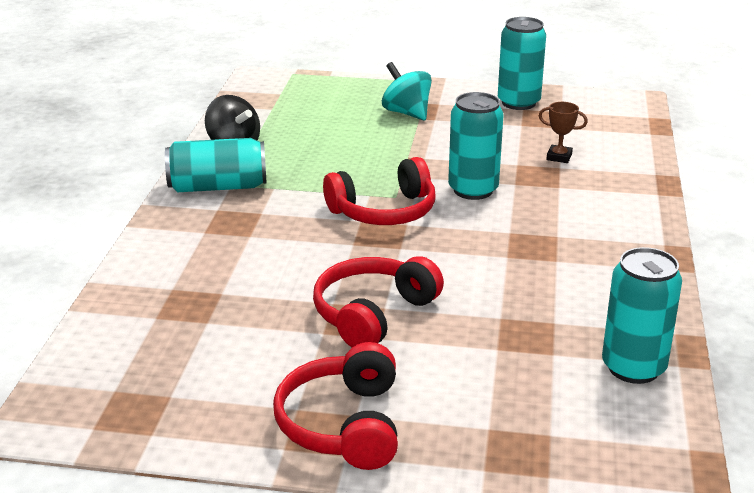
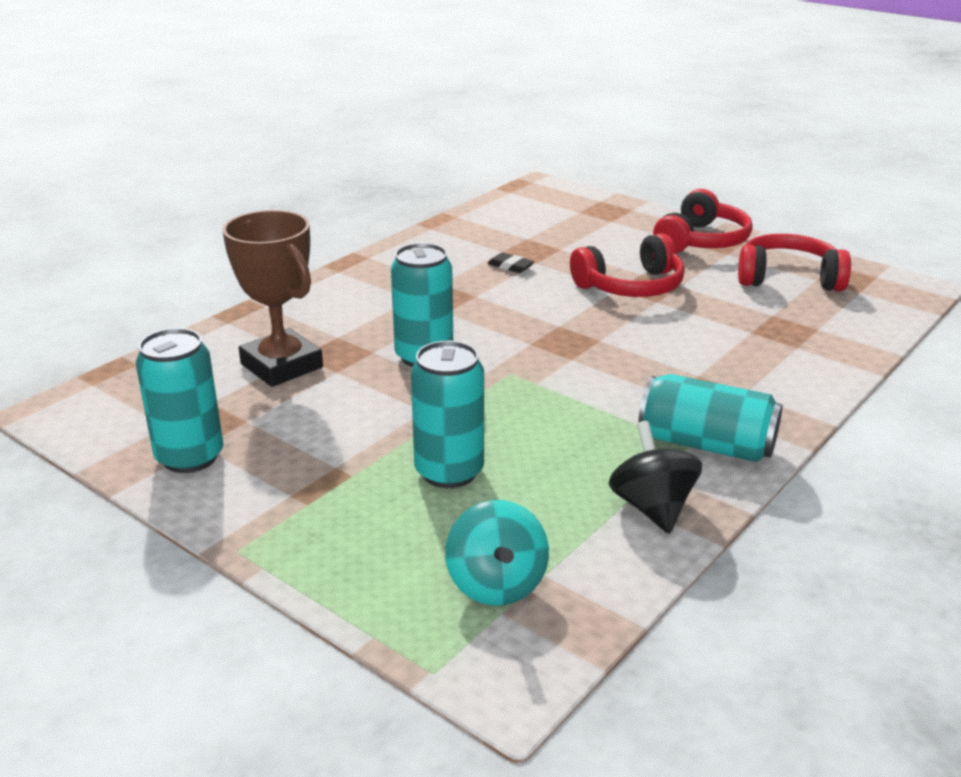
camera: 150 degrees left, 0 degrees up
(384, 211) = (539, 360): red headphones -> red headphones (788, 278)
(406, 113) = (357, 490): turquoise spinning top -> turquoise spinning top (496, 584)
(519, 302) = (510, 266): none -> black eraser
(559, 157) = (282, 366): brown trophy -> brown trophy, size x2.22
(633, 367) = (487, 221): turquoise can -> turquoise can (449, 472)

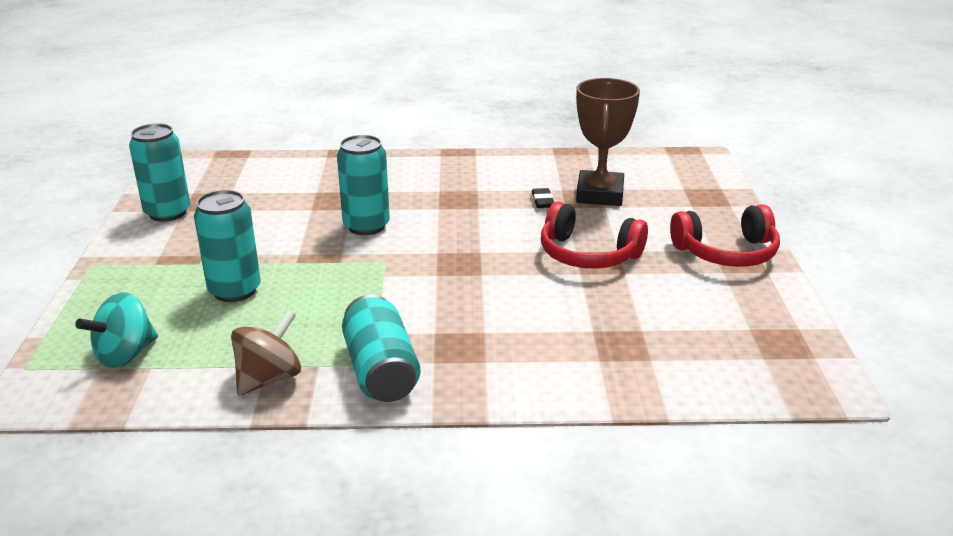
camera: 50 degrees right, 0 degrees up
(282, 366) = (296, 192): brown trophy -> brown trophy (600, 194)
(652, 507) = (269, 378): black spinning top -> brown spinning top
(788, 278) = (726, 314): red headphones -> none

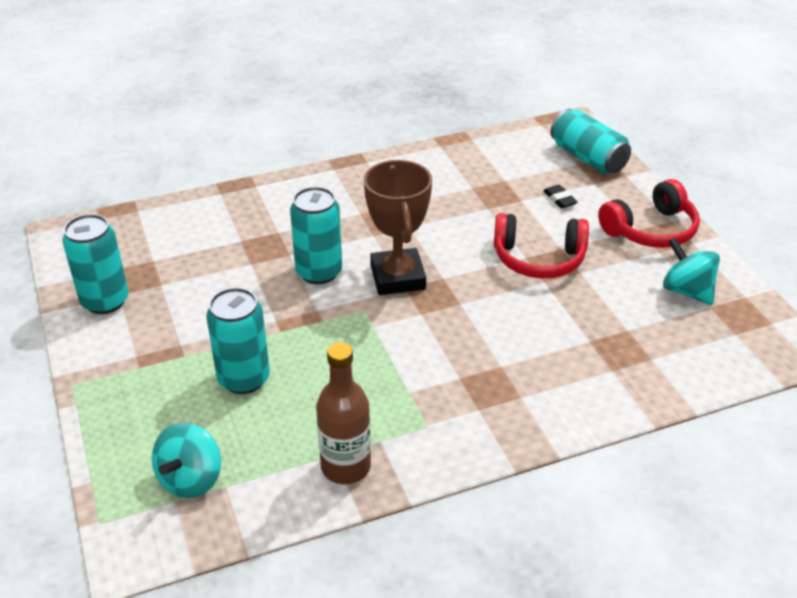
camera: 20 degrees left, 10 degrees up
(269, 378) = (346, 467): brown spinning top -> brown bottle
(381, 371) = (439, 431): turquoise can -> turquoise can (588, 158)
(542, 201) = (463, 205): black eraser -> black eraser (559, 199)
(600, 194) = (509, 187): brown trophy -> brown trophy (398, 277)
(732, 310) = (686, 291): none -> turquoise spinning top

